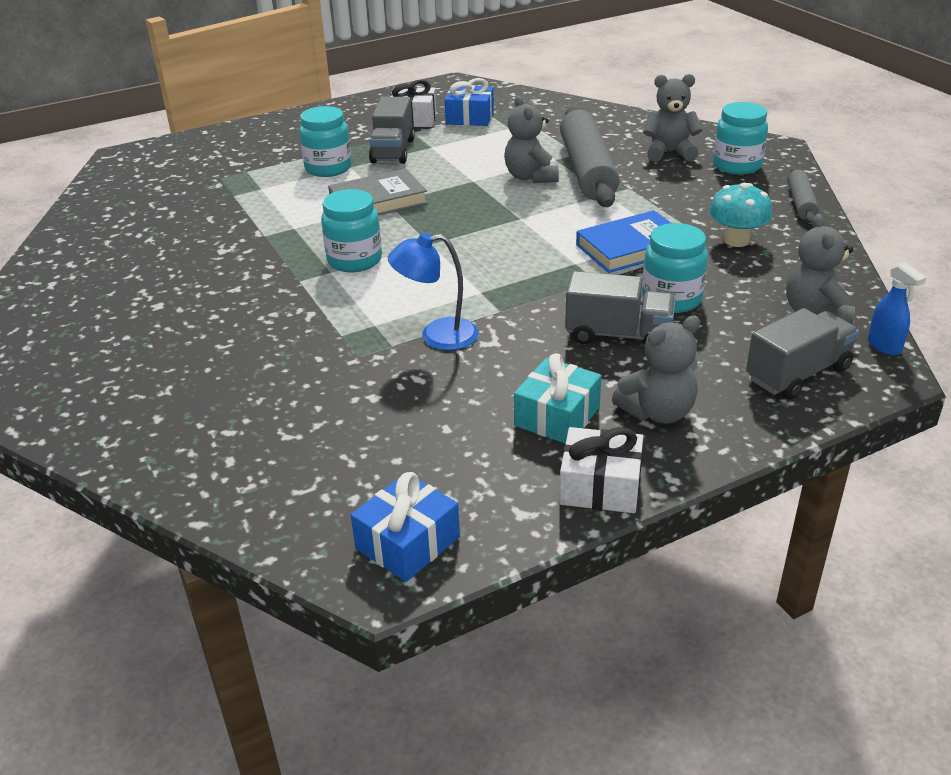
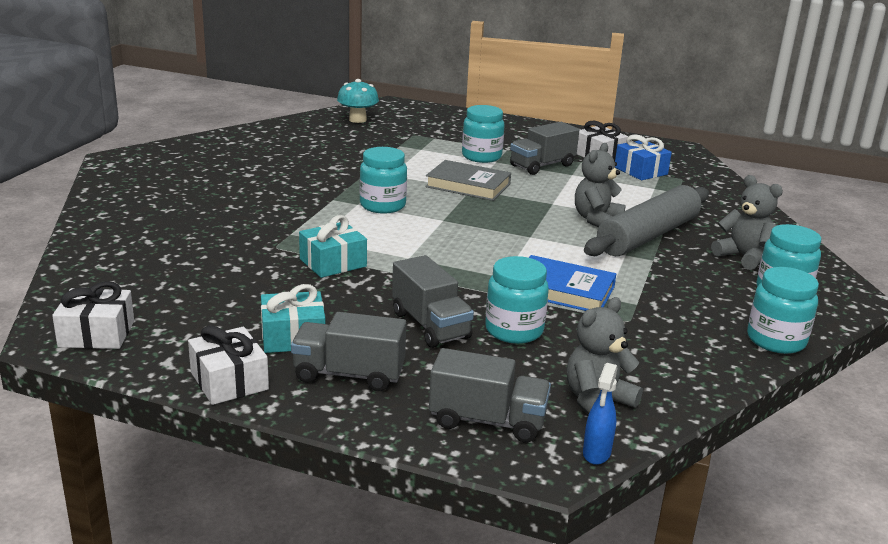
camera: 45 degrees right, 10 degrees down
(408, 543) = (96, 334): blue gift -> white gift
(437, 336) = (333, 263): blue lamp -> turquoise gift
(658, 412) = (349, 374): grey teddy bear -> grey truck
(736, 240) = (654, 330): turquoise mushroom -> turquoise mushroom (357, 120)
(801, 203) = (776, 340): grey rolling pin -> turquoise jar

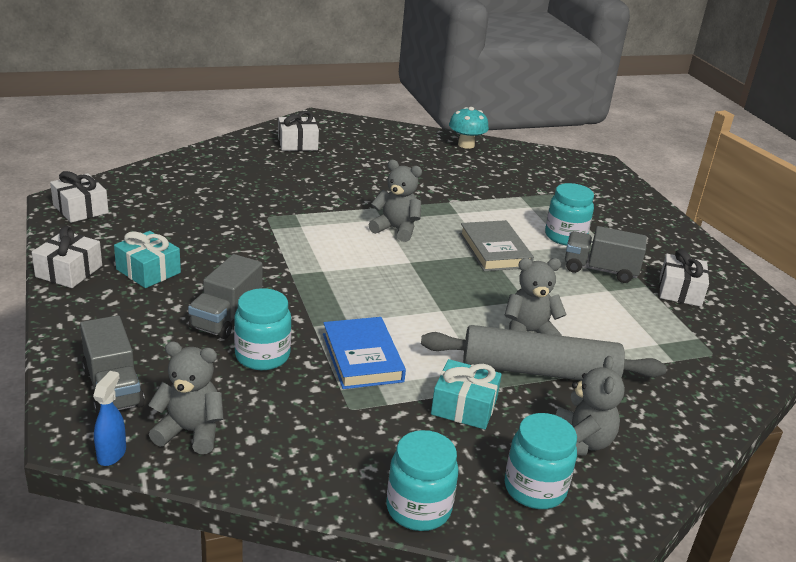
camera: 50 degrees right, 5 degrees up
(154, 185) = (297, 143): none -> white gift
(333, 263) = (273, 245): turquoise gift -> turquoise gift (464, 406)
(349, 374) = (120, 309): grey truck -> none
(357, 120) = (538, 163): turquoise mushroom -> turquoise mushroom (466, 145)
(382, 205) = (396, 229): turquoise jar -> grey teddy bear
(596, 453) = (112, 454): blue spray bottle -> blue spray bottle turned 120 degrees clockwise
(640, 171) = (686, 324): blue gift -> none

